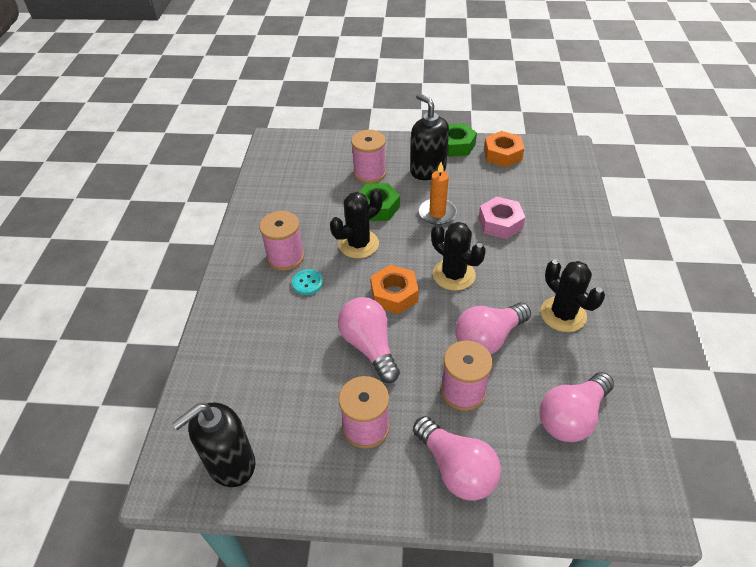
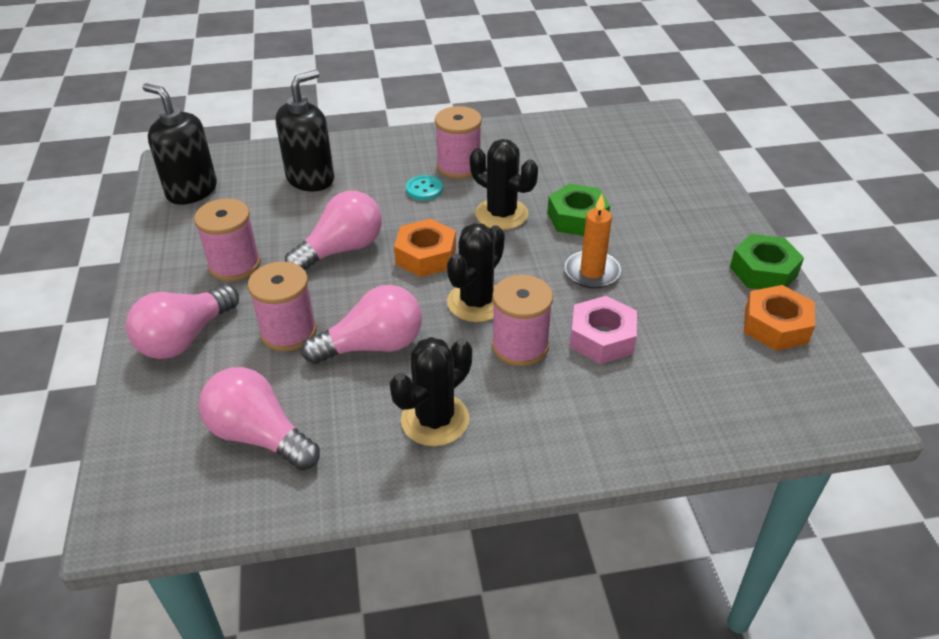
camera: 75 degrees right, 5 degrees down
(369, 173) = (643, 200): pink spool -> pink spool (520, 346)
(427, 170) = (682, 251): black soap dispenser -> black soap dispenser (310, 179)
(488, 339) = (373, 346): pink light bulb -> pink light bulb turned 120 degrees clockwise

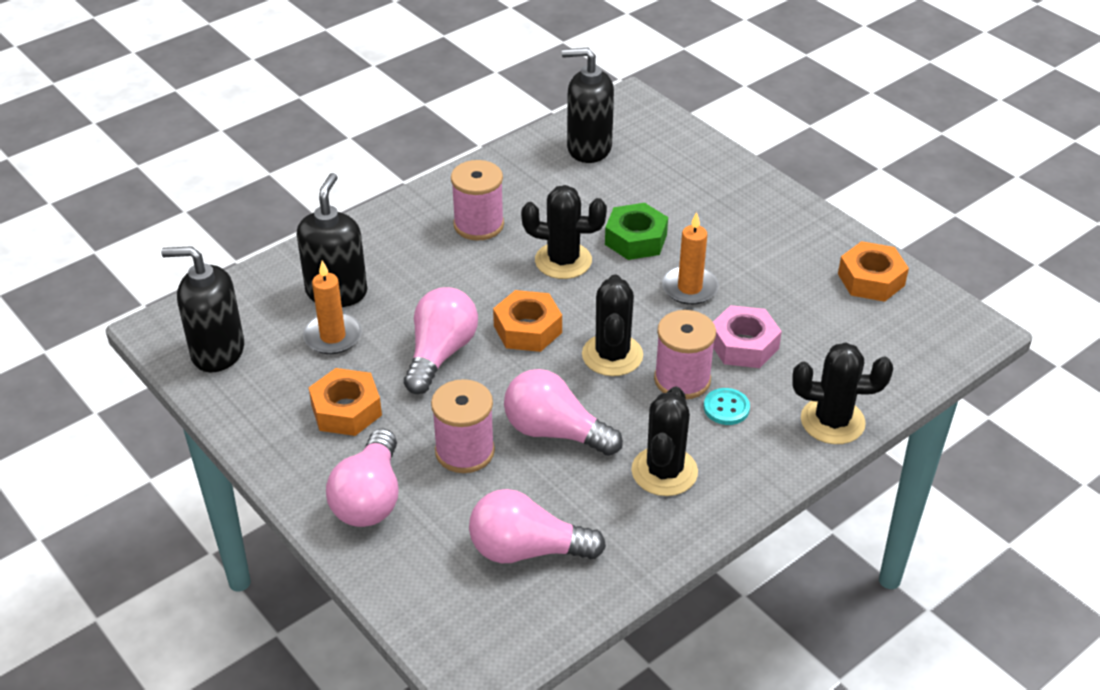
camera: 30 degrees left, 0 degrees up
(234, 265) = (346, 410): pink spool -> orange nut
(277, 209) = (333, 336): none -> orange candle
(373, 346) = (555, 432): pink light bulb -> pink light bulb turned 105 degrees counterclockwise
(424, 189) = (465, 261): turquoise button -> turquoise button (726, 408)
(596, 139) = (588, 148): none -> black soap dispenser
(633, 442) = (832, 421): none -> black cactus
(763, 271) = (829, 233): green nut -> none

